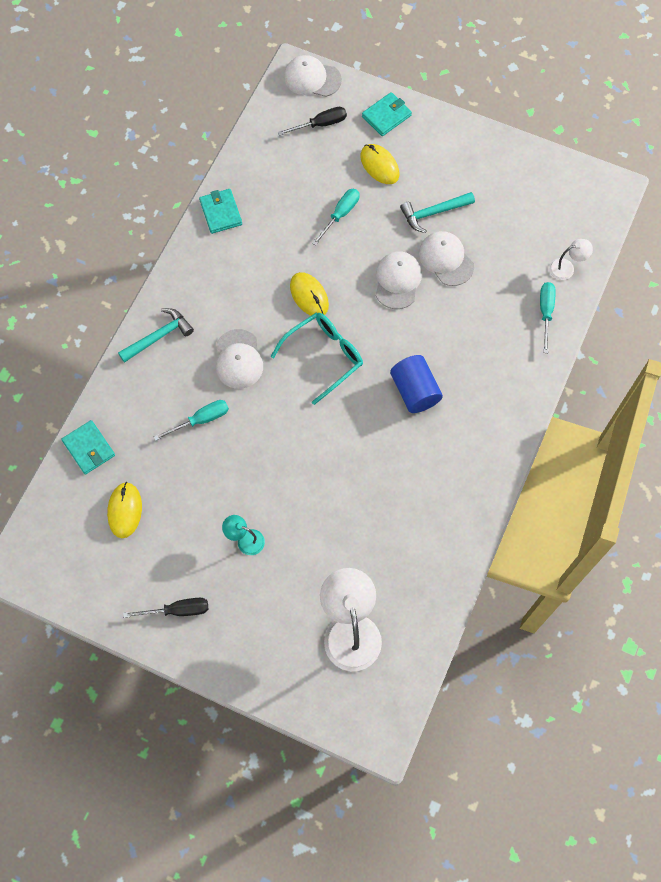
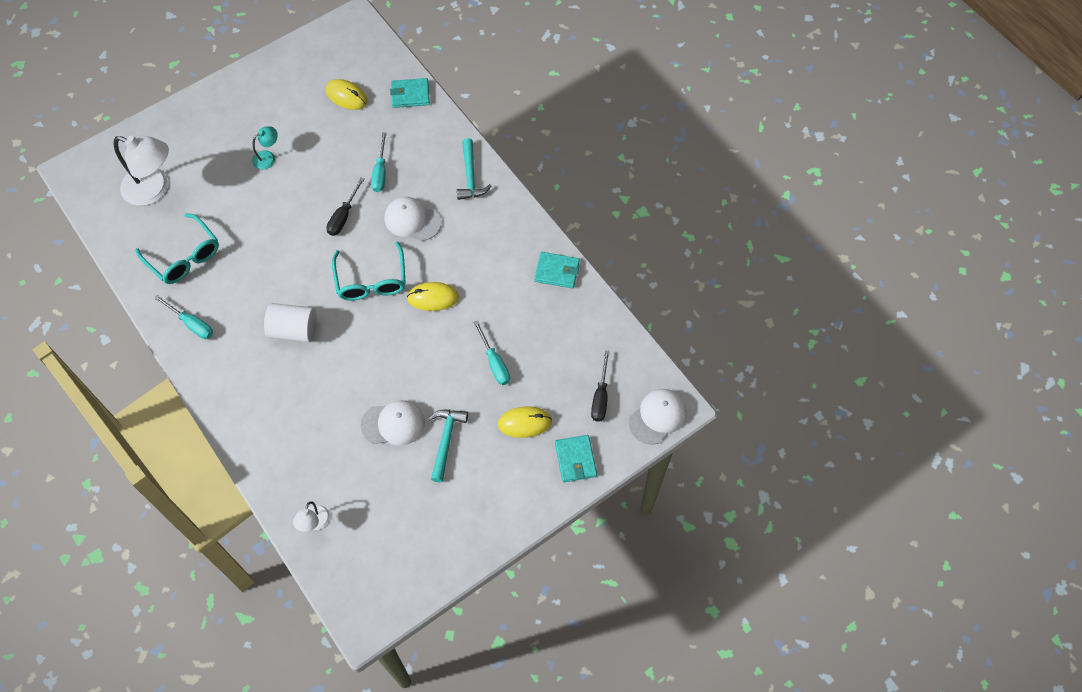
camera: 120 degrees right, 5 degrees down
(177, 610) = (252, 96): black screwdriver -> black screwdriver (343, 216)
(397, 281) = (400, 373): white cap -> none
(405, 542) = (184, 257): none -> turquoise glasses
(415, 391) = (294, 330): blue cylinder -> white cylinder
(545, 312) = (286, 476): turquoise screwdriver -> turquoise screwdriver (192, 324)

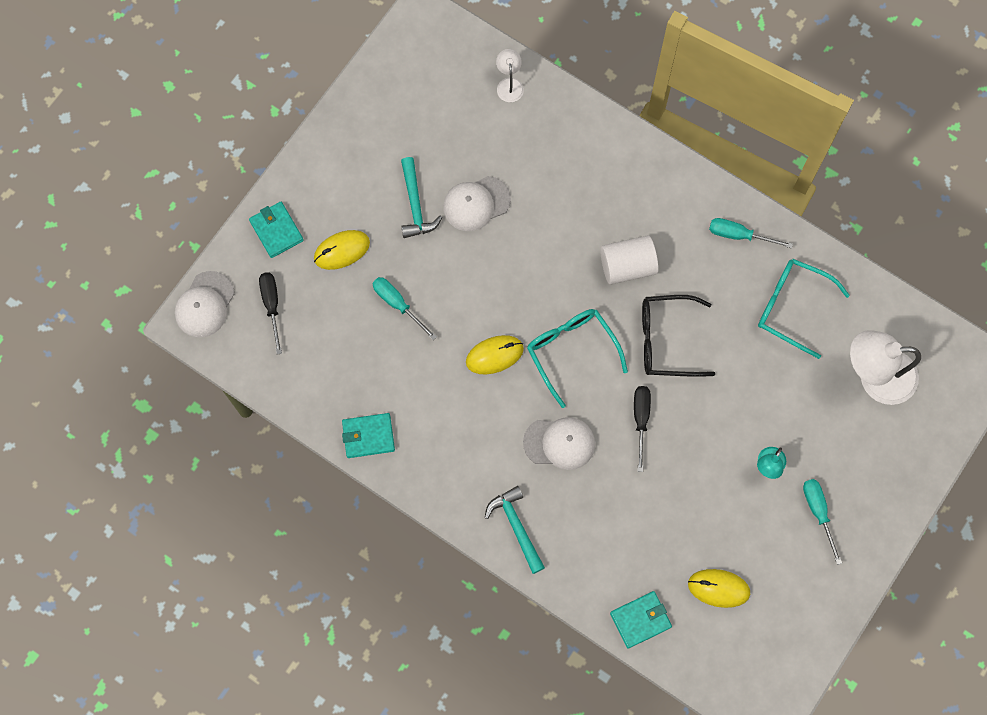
camera: 160 degrees right, 10 degrees up
(294, 265) = (666, 340): none -> black glasses
(380, 172) = (625, 493): turquoise screwdriver -> turquoise screwdriver (818, 512)

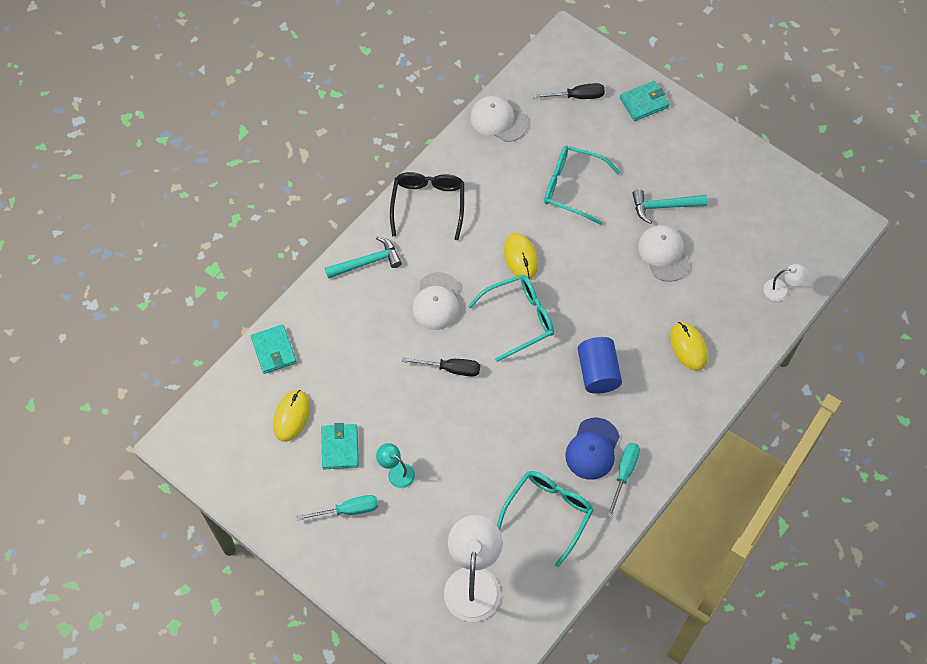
camera: 95 degrees right, 10 degrees down
(205, 304) = (581, 50): white cap -> white cap (498, 120)
(342, 250) = (623, 149): yellow mouse -> yellow mouse (688, 347)
(368, 436) = (458, 159): turquoise wallet -> turquoise wallet (340, 447)
(398, 304) = (572, 187): turquoise screwdriver -> turquoise glasses
(627, 266) = (598, 372): white cylinder -> blue cylinder
(666, 340) = (524, 398): black glasses -> black glasses (428, 204)
(715, 267) = (592, 449): none -> blue cap

